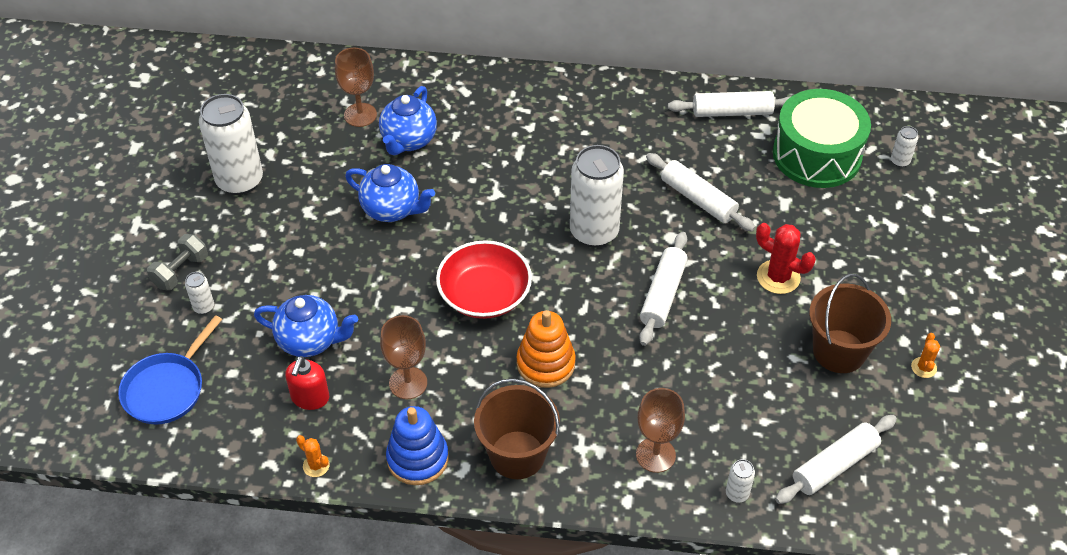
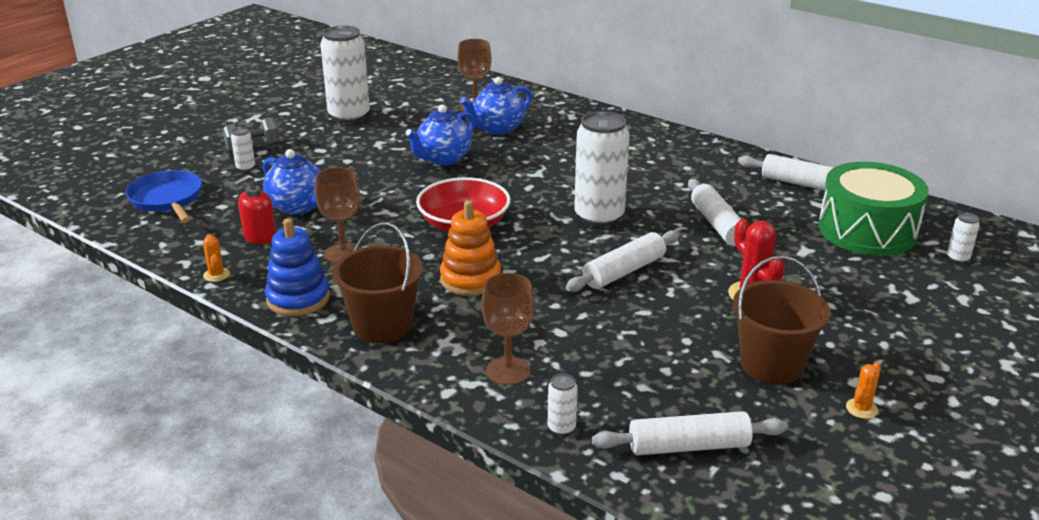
camera: 30 degrees right, 20 degrees down
(167, 389) = (167, 199): blue pan -> blue pan turned 90 degrees clockwise
(392, 209) = (443, 159): blue teapot -> blue teapot turned 75 degrees clockwise

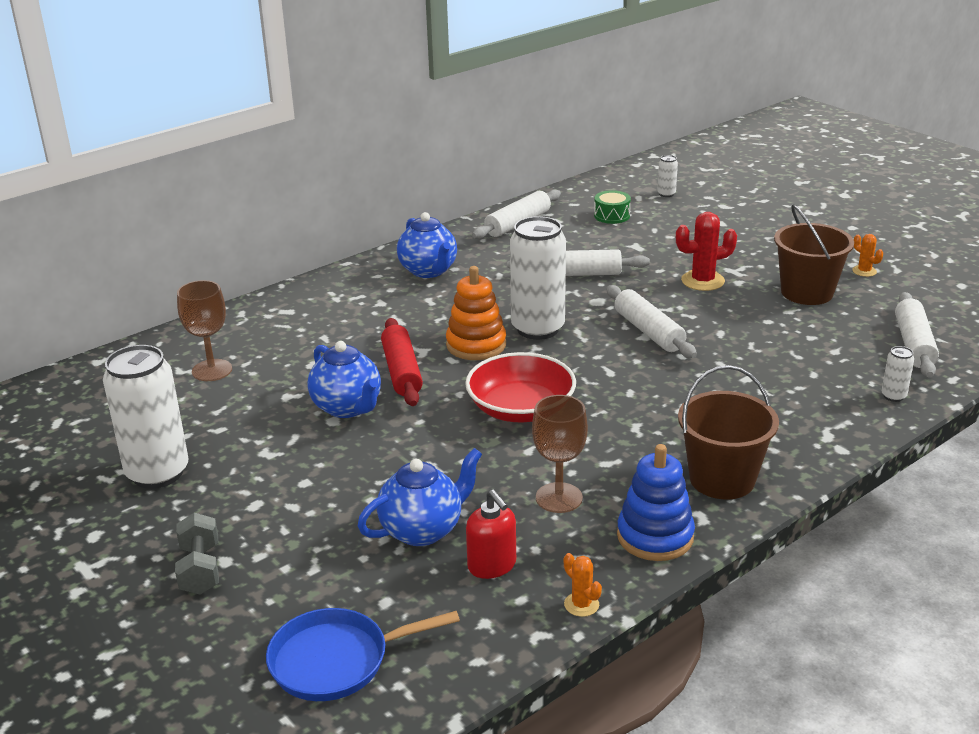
camera: 75 degrees left, 0 degrees up
(216, 275) = (581, 604): orange cactus -> orange cactus turned 60 degrees clockwise
(245, 168) = (272, 577): white can -> none
(470, 279) = (641, 416): orange stacking toy -> orange stacking toy (476, 345)
(497, 129) = (287, 362): blue teapot -> blue teapot (428, 271)
(501, 170) = (402, 371): none -> red rolling pin
(508, 371) = (809, 412): brown goblet -> none
(867, 230) = (612, 216): green drum -> green drum, size x0.42

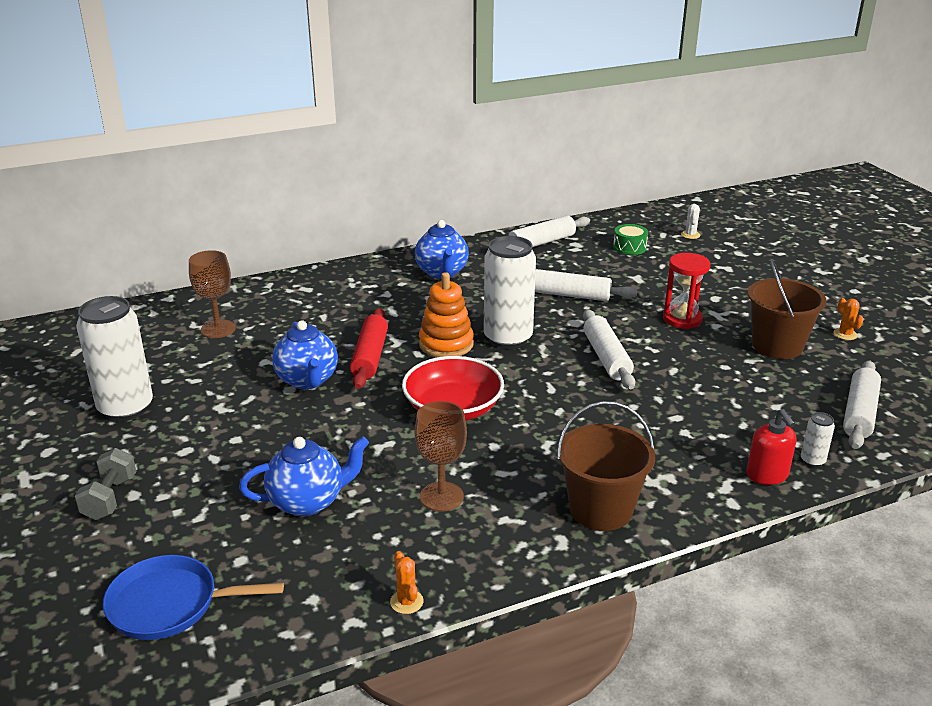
camera: 15 degrees right, 0 degrees up
(492, 565) = (348, 547): red soap dispenser -> red soap dispenser (767, 475)
(655, 536) = (508, 551): blue stacking toy -> none
(666, 194) = (690, 235): white can -> white cactus
(702, 281) = (682, 319): red cactus -> red hourglass

